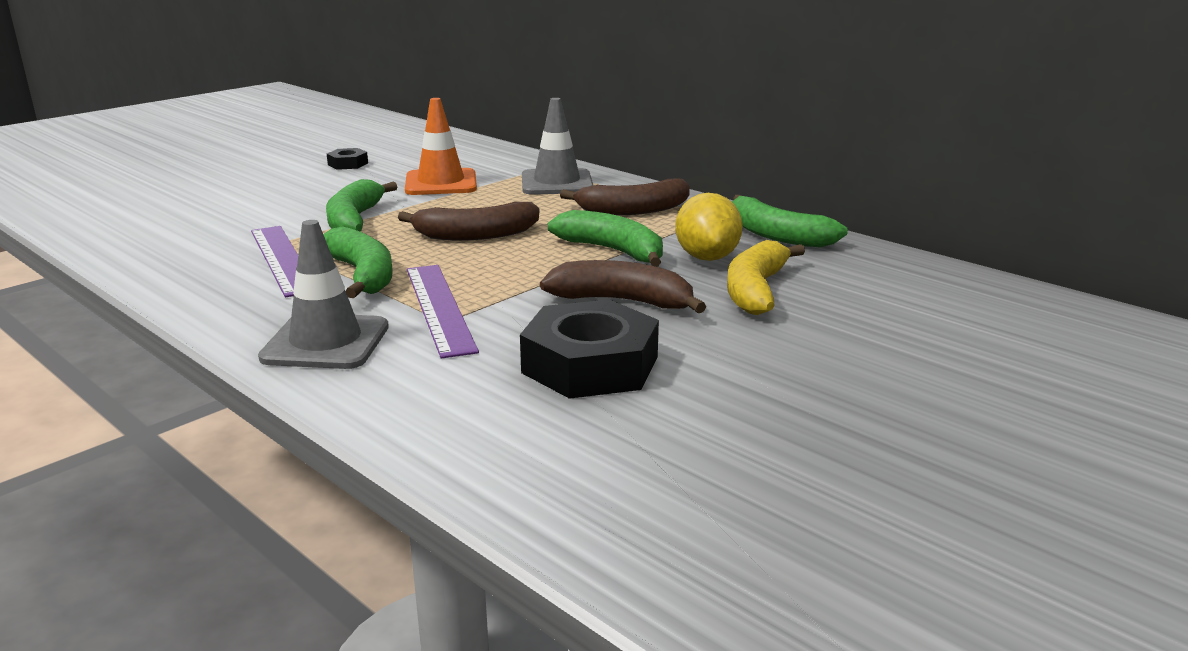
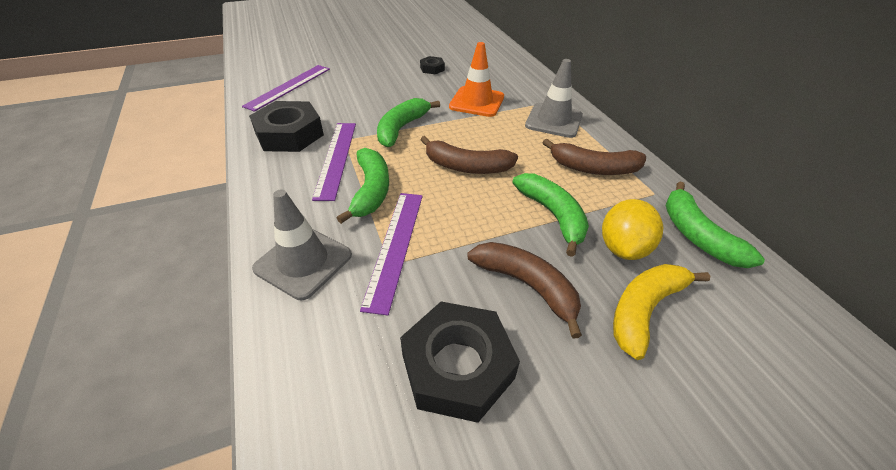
camera: 25 degrees right, 20 degrees up
(129, 211) = (289, 87): none -> purple ruler
(183, 252) = (289, 134): none -> black nut

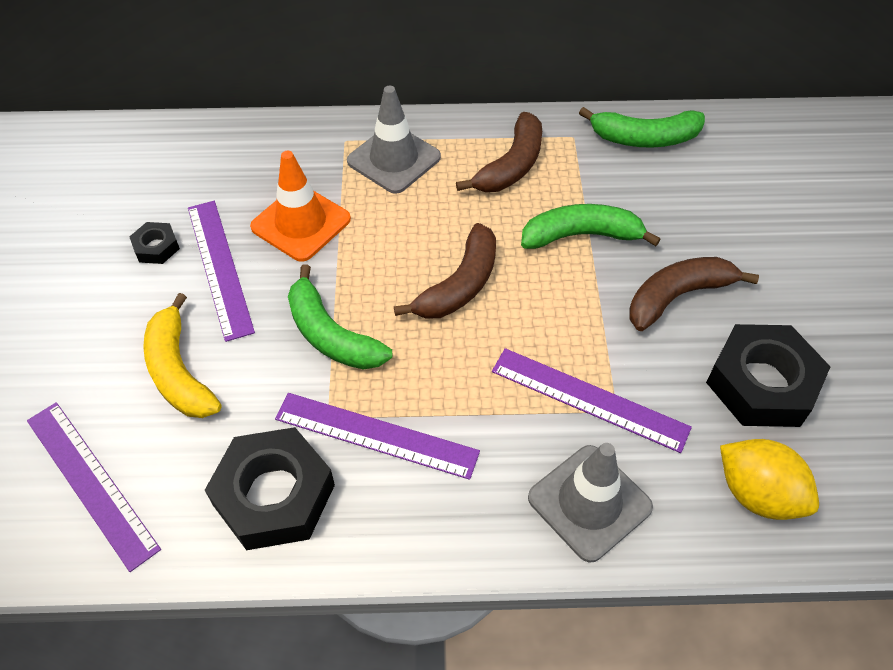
camera: 70 degrees left, 10 degrees up
(371, 190) = (472, 404): green banana -> none
(429, 87) = (219, 267): none -> purple ruler
(623, 248) = (646, 200): yellow lemon -> yellow lemon (757, 494)
(644, 310) = (725, 222): yellow banana -> yellow banana (179, 371)

